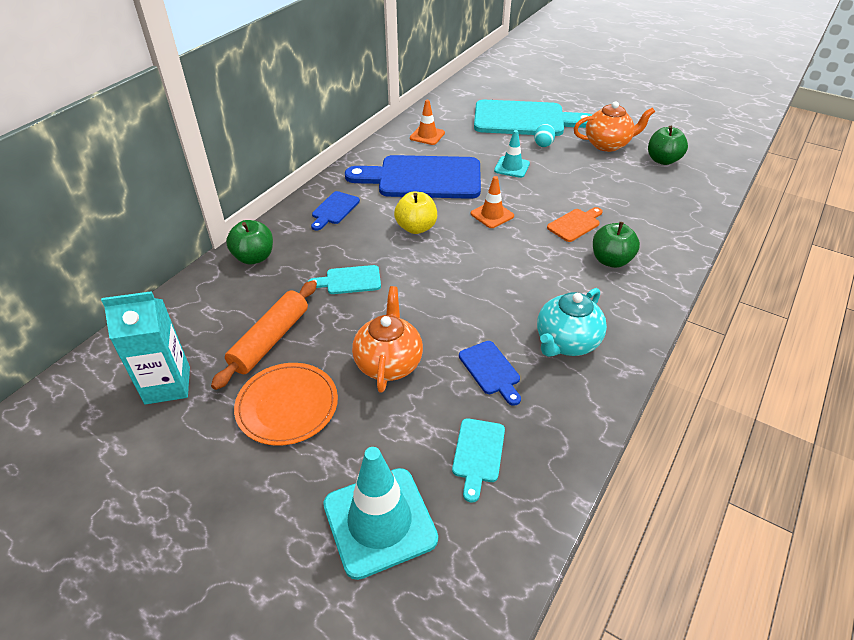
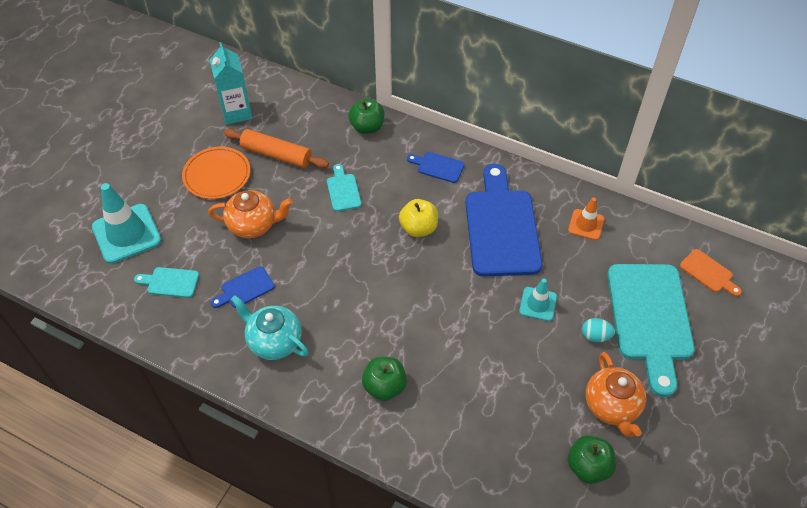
camera: 85 degrees right, 10 degrees up
(492, 215) = (447, 287): orange traffic cone -> none
(575, 224) = (440, 359): orange cutting board -> orange cutting board (708, 272)

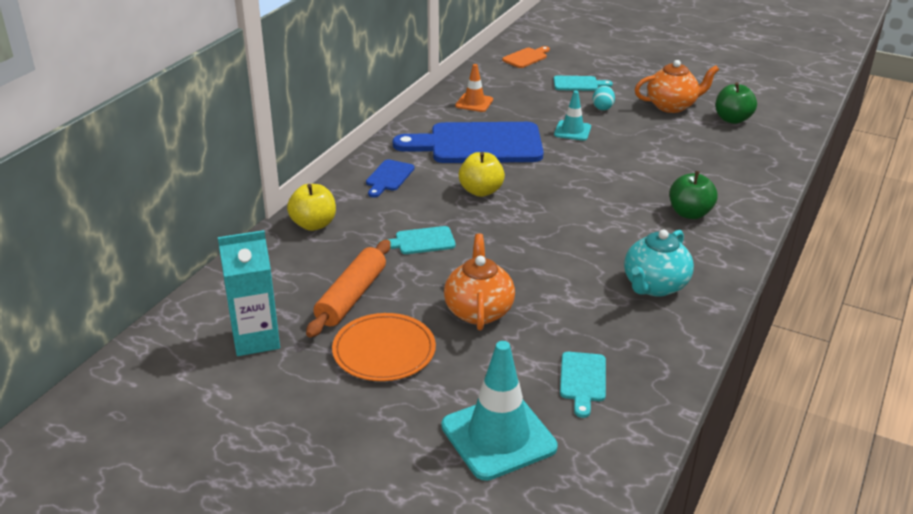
camera: 90 degrees left, 20 degrees down
(245, 289) = (583, 312): blue cutting board -> none
(367, 127) = (313, 224): green apple -> yellow apple
(650, 318) = (578, 84): turquoise cutting board -> turquoise cutting board, size x0.44

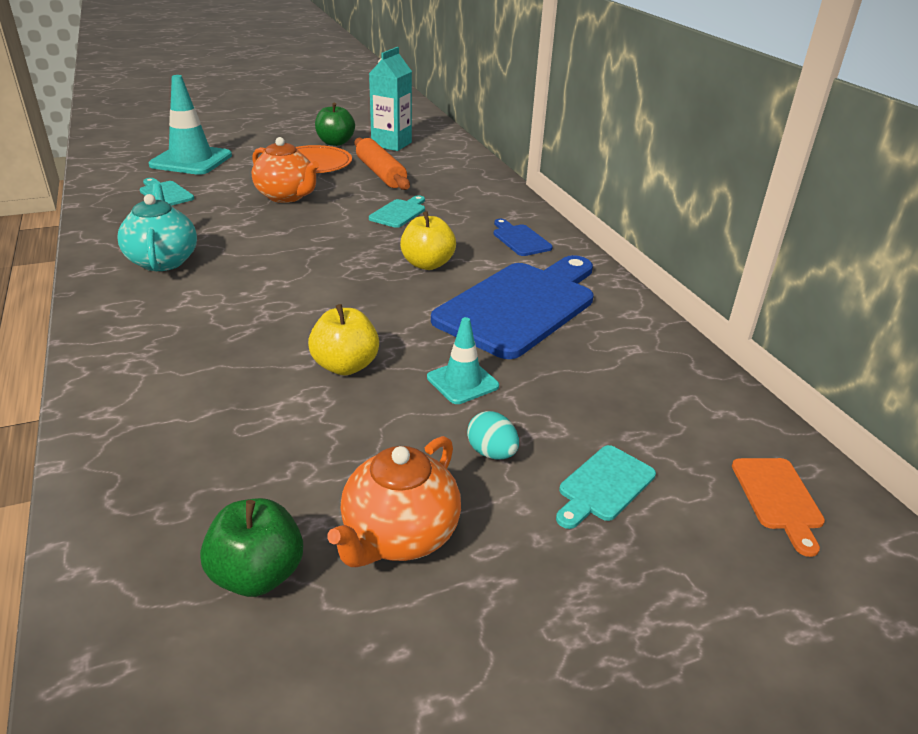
camera: 130 degrees right, 0 degrees up
(313, 224) = (490, 191): yellow apple -> yellow apple (345, 366)
(474, 103) = (636, 355): orange traffic cone -> none
(689, 213) = (186, 342): green apple -> green apple (335, 143)

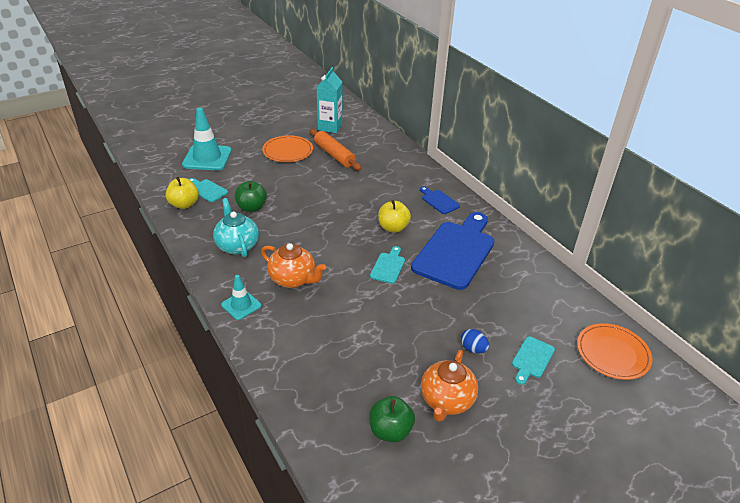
camera: 10 degrees left, 5 degrees up
(286, 196) = (285, 183): orange teapot -> orange teapot (293, 279)
(335, 143) = (293, 130): green apple -> green apple (251, 207)
(345, 366) = (378, 306): yellow apple -> yellow apple (184, 204)
(399, 213) = (360, 188): turquoise cutting board -> turquoise cutting board (388, 266)
(462, 382) = (443, 308): turquoise traffic cone -> turquoise traffic cone (241, 305)
(491, 453) = (473, 349): turquoise egg -> blue egg
(778, 498) = (613, 353): orange cutting board -> orange plate

